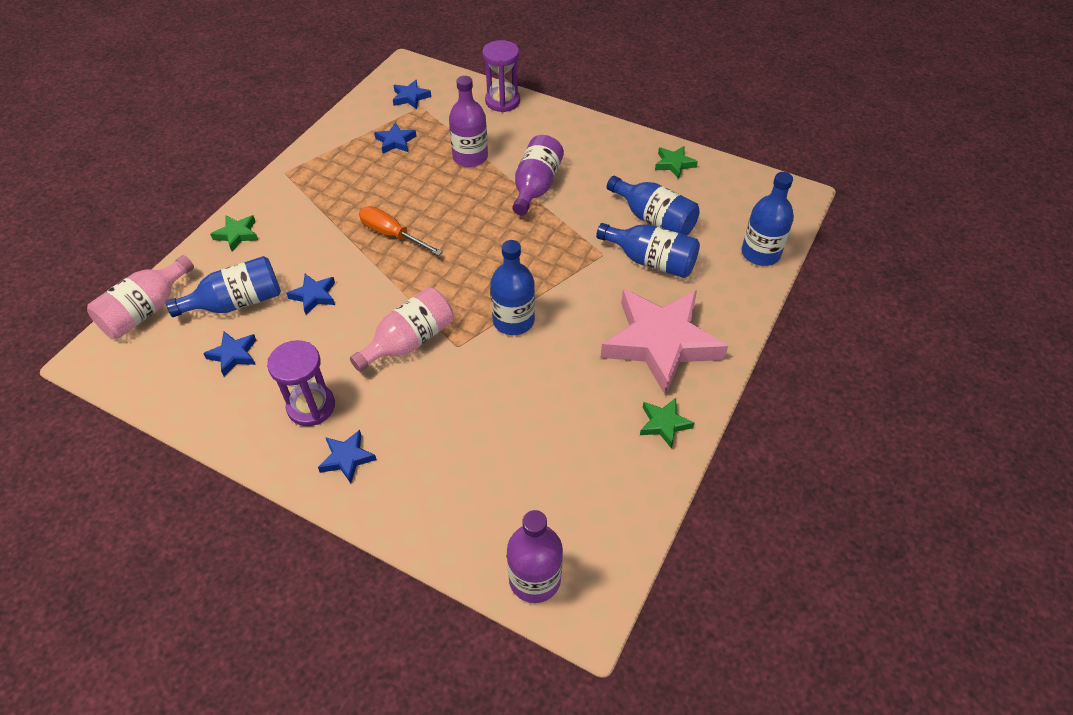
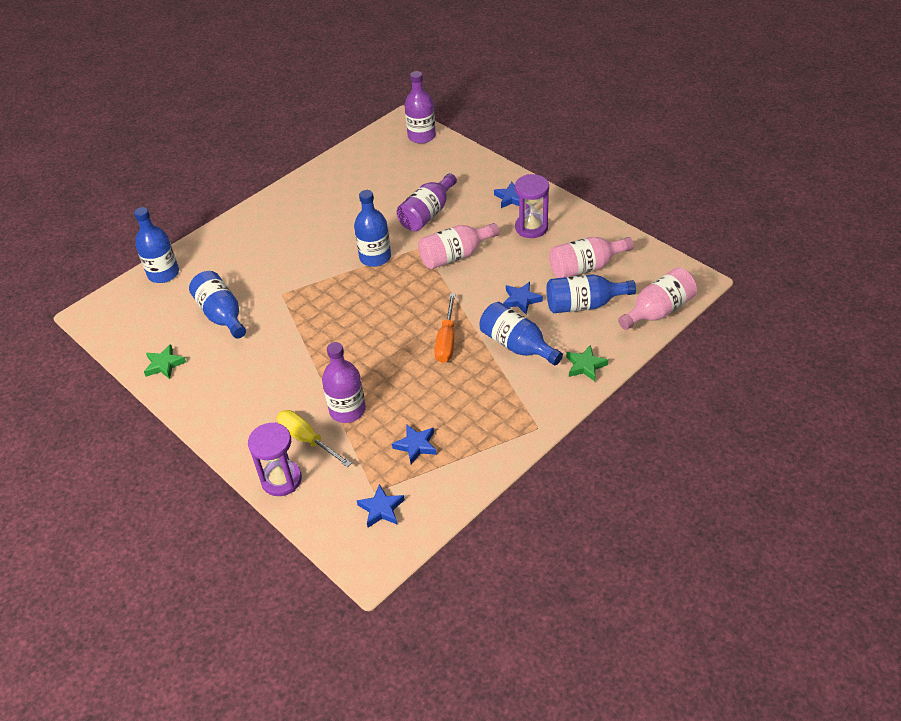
camera: 160 degrees left, 5 degrees down
(233, 355) = (585, 267): blue star -> pink bottle
(392, 235) = (446, 340): orange screwdriver -> orange screwdriver turned 45 degrees clockwise
(496, 130) = (307, 439): none -> yellow screwdriver
(536, 187) = (301, 364): purple bottle -> purple bottle (427, 214)
(651, 261) = (249, 282): blue bottle -> blue bottle (517, 345)
(660, 343) = (282, 227): pink star -> none
(664, 424) = (311, 186): green star -> none

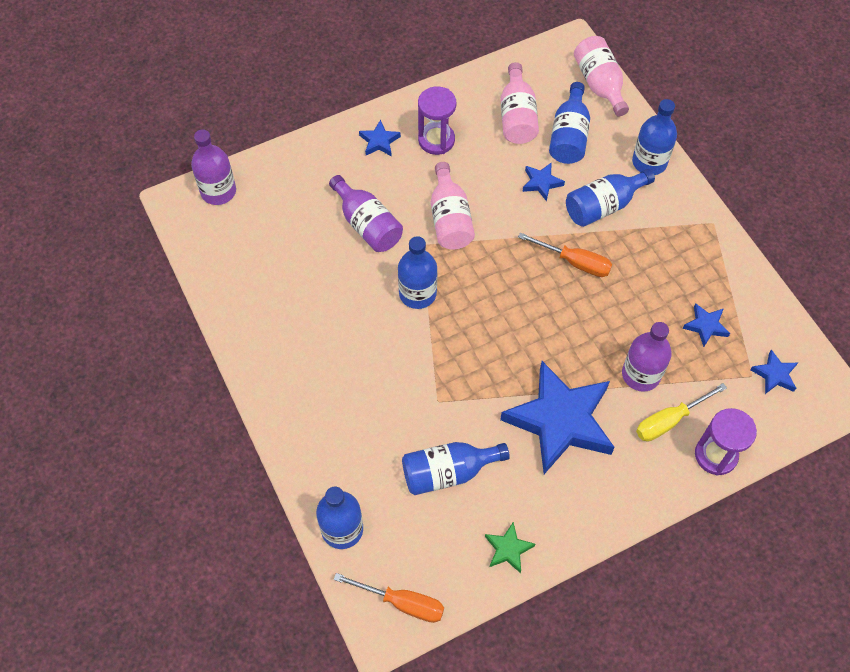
camera: 75 degrees left, 15 degrees up
(112, 319) = (402, 602): none -> orange screwdriver
(285, 368) = (560, 420): none -> blue star
(585, 366) = (649, 162): green star -> blue bottle

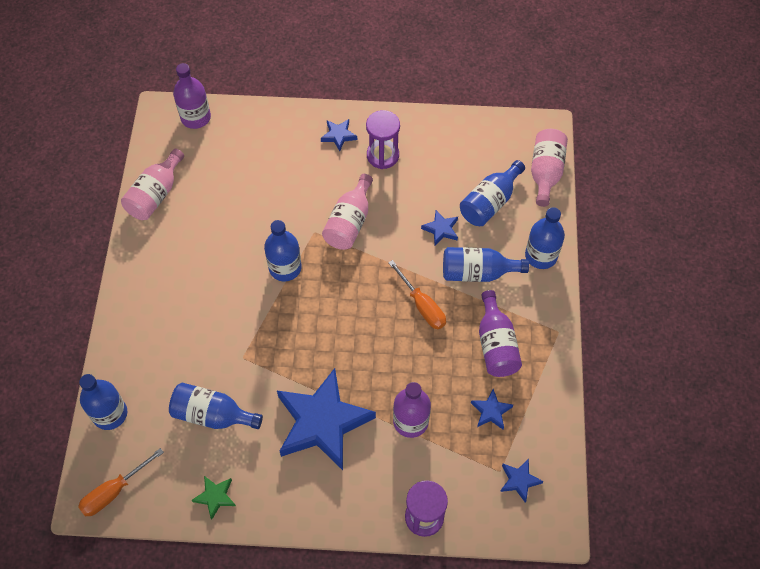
camera: 30 degrees right, 0 degrees up
(367, 225) = (285, 196): purple bottle -> purple bottle (496, 344)
(402, 602) = (114, 491): orange screwdriver -> orange screwdriver turned 90 degrees clockwise
(517, 117) = (459, 167): pink bottle -> pink bottle (155, 195)
(669, 421) = (407, 469): yellow screwdriver -> none

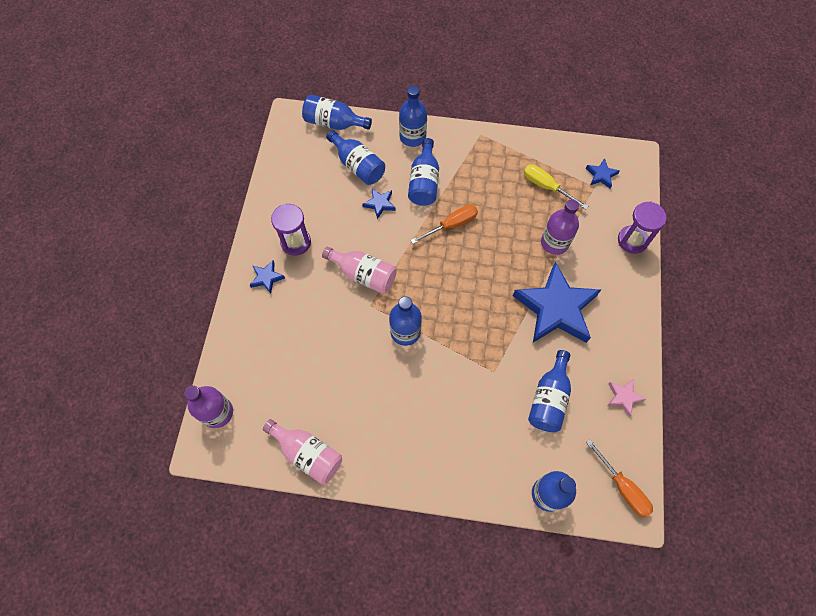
camera: 85 degrees left, 5 degrees up
(215, 497) = (623, 397): green star -> pink star
(491, 411) = (546, 187): blue star -> yellow screwdriver
(496, 344) = (490, 177): purple bottle -> none
(545, 172) = (334, 123): pink bottle -> blue bottle

